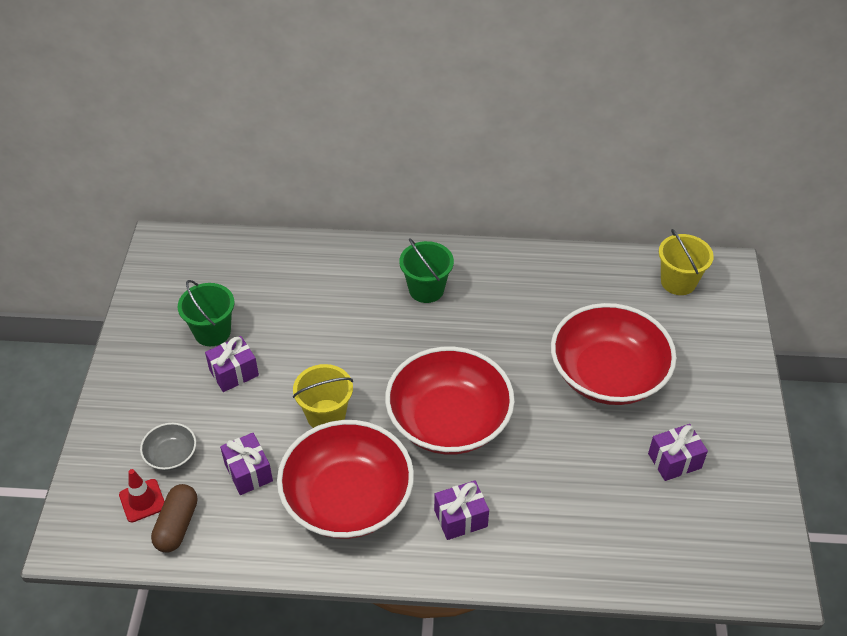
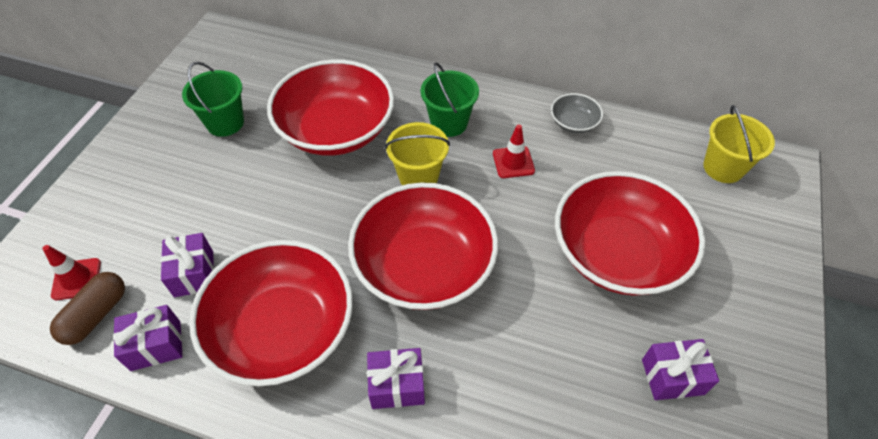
camera: 15 degrees right, 5 degrees up
(171, 455) = (128, 237): grey bowl -> grey bowl (573, 123)
(234, 373) = (227, 167): purple gift -> purple gift (156, 345)
(323, 317) = (336, 129): none -> red bowl
(326, 415) = (298, 230): yellow bucket -> yellow bucket (418, 177)
(496, 314) = (513, 162): none -> red traffic cone

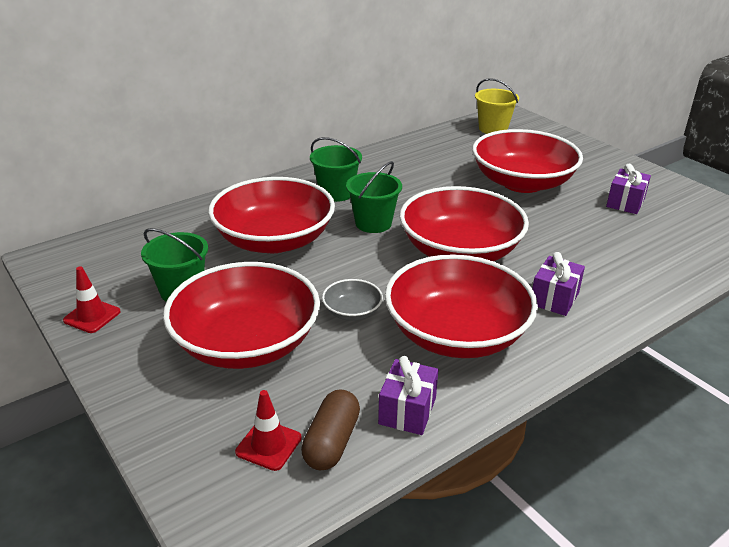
camera: 55 degrees left, 20 degrees down
(96, 315) = (331, 442): brown capsule -> brown capsule turned 45 degrees clockwise
(184, 197) = (246, 343): none -> red bowl
(194, 274) = (347, 364): purple gift -> none
(418, 177) = (373, 223): yellow bucket -> green bucket
(513, 162) = (406, 185): red traffic cone -> red traffic cone (92, 316)
(573, 123) = (398, 153): grey bowl -> grey bowl (352, 312)

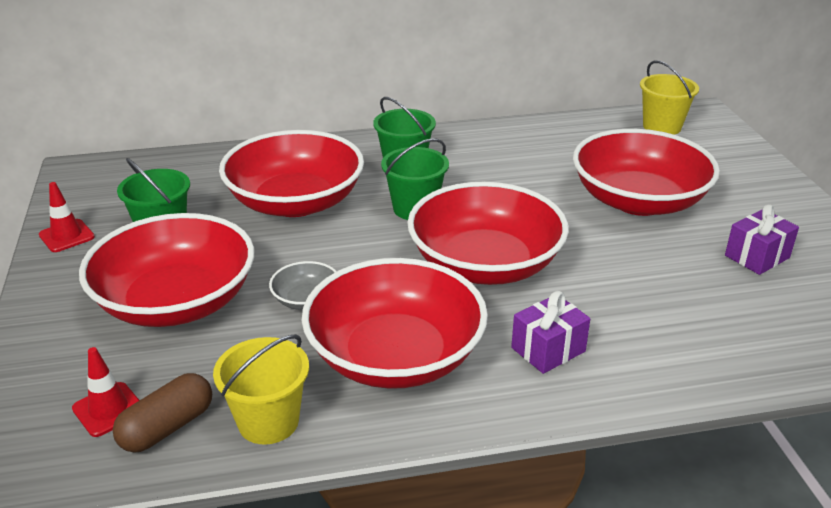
camera: 25 degrees right, 0 degrees up
(407, 411) = (268, 422): purple gift -> yellow bucket

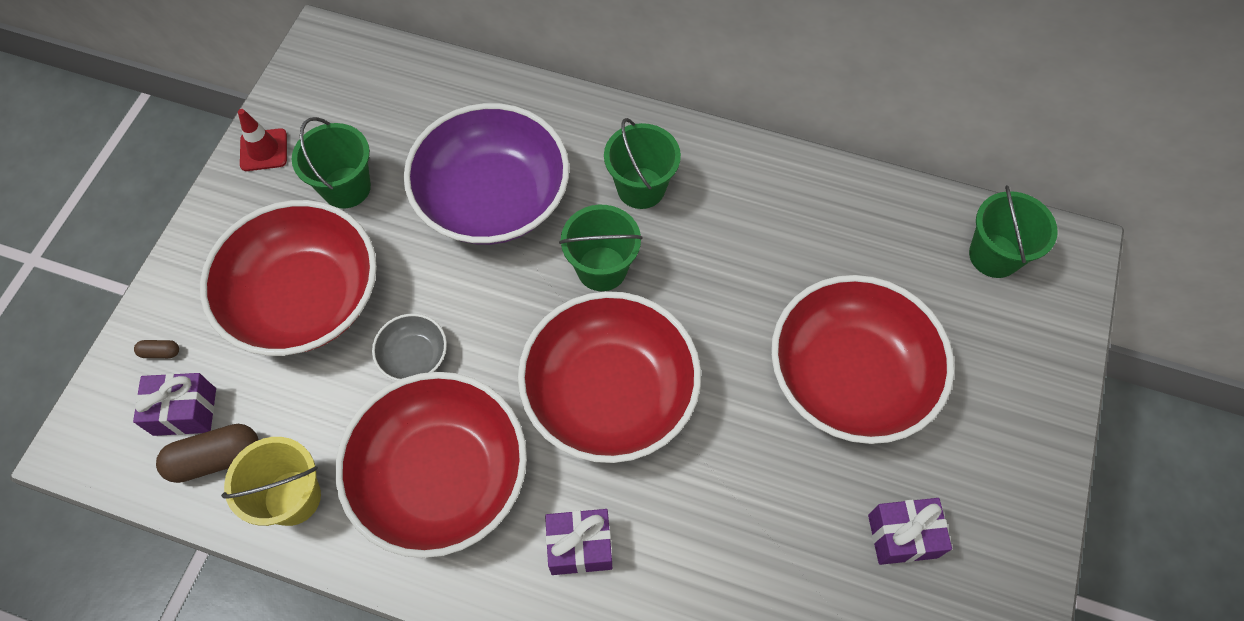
camera: 30 degrees right, 30 degrees up
(51, 382) = (160, 352): none -> brown capsule
(108, 409) = (185, 411): red traffic cone -> purple gift
(295, 202) = (493, 198): red bowl -> purple bowl
(662, 127) = (994, 255): yellow bucket -> green bucket

